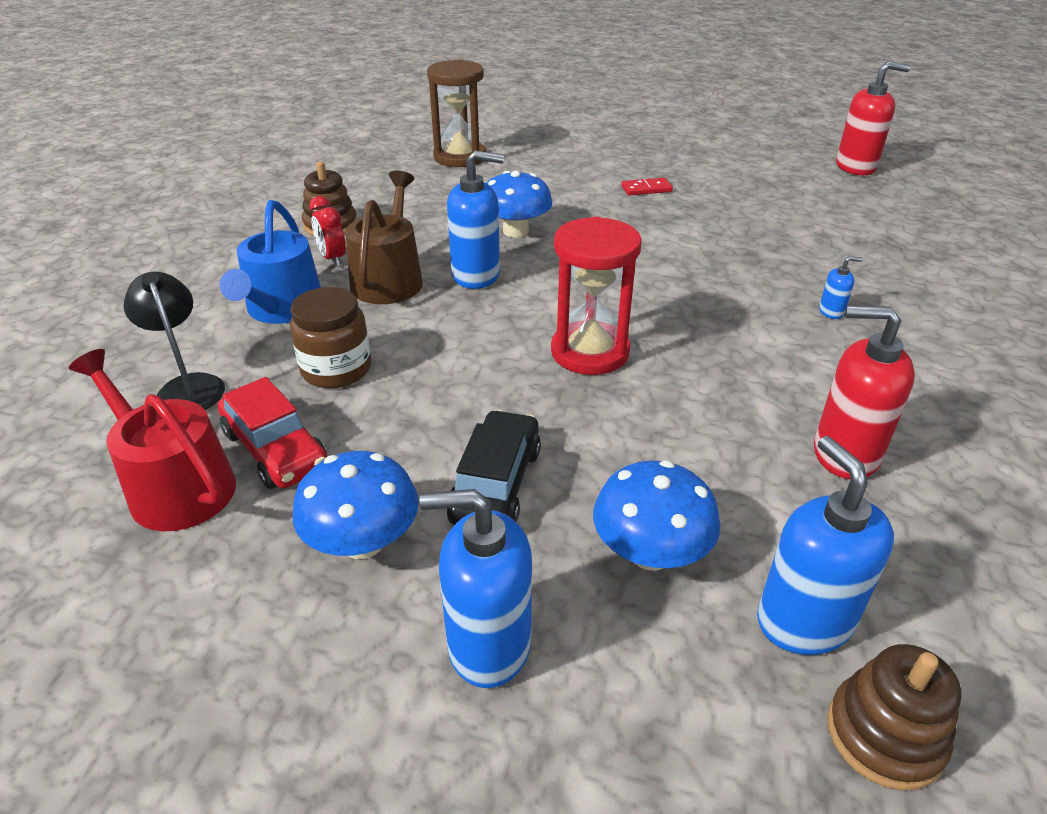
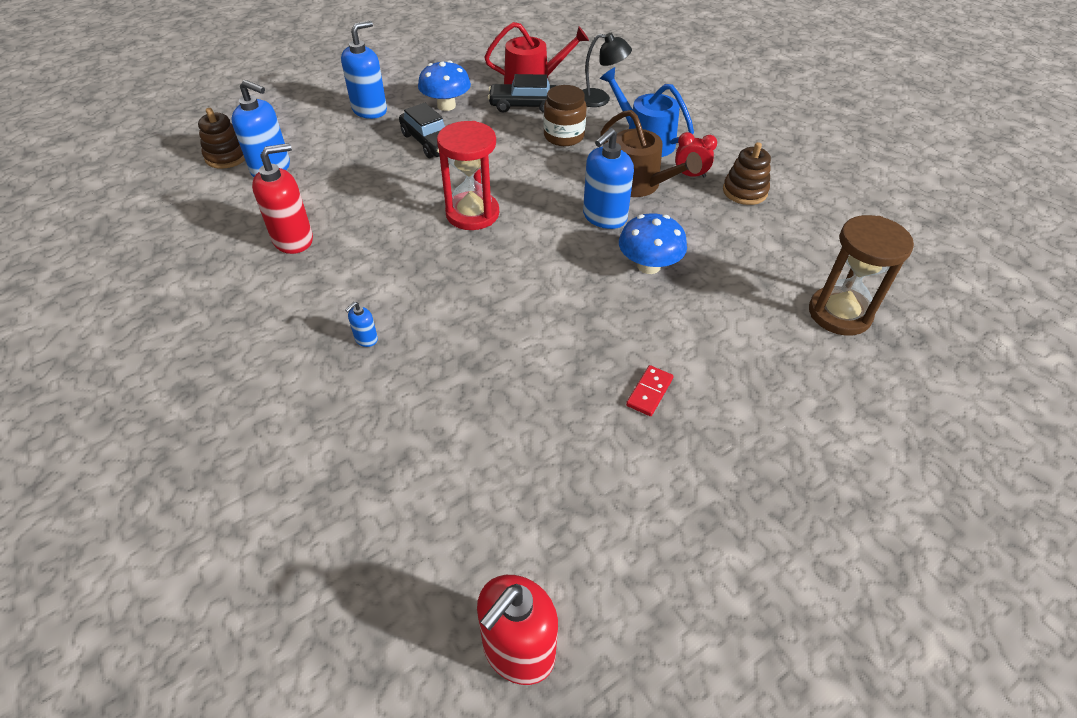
camera: 130 degrees right, 10 degrees up
(275, 449) = (524, 105): red car -> black car
(650, 553) = (345, 156): blue mushroom -> none

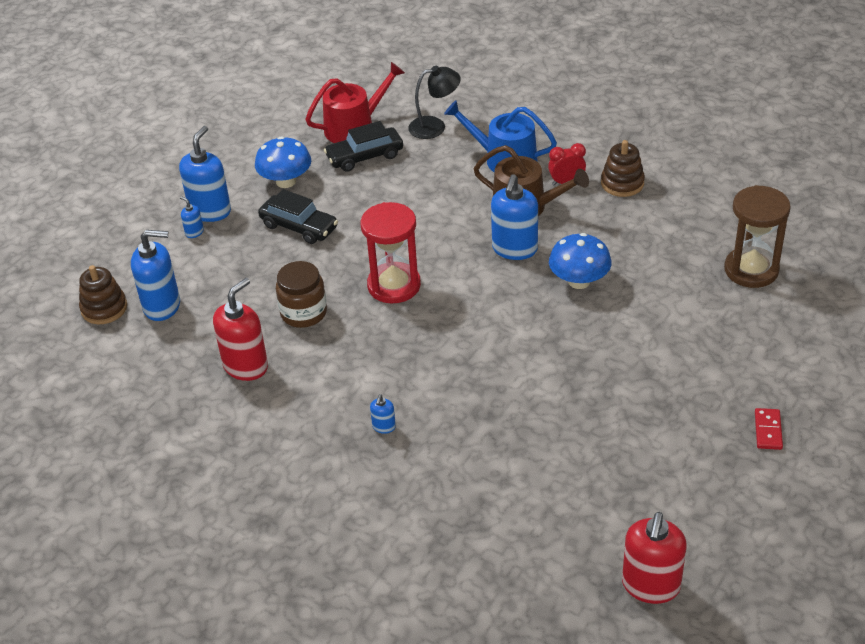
camera: 20 degrees left, 5 degrees down
(344, 122) = (194, 232): none -> blue soap dispenser
(564, 136) = (426, 179): brown jar -> brown jar (303, 313)
(649, 392) = (639, 385): red domino -> red domino (768, 430)

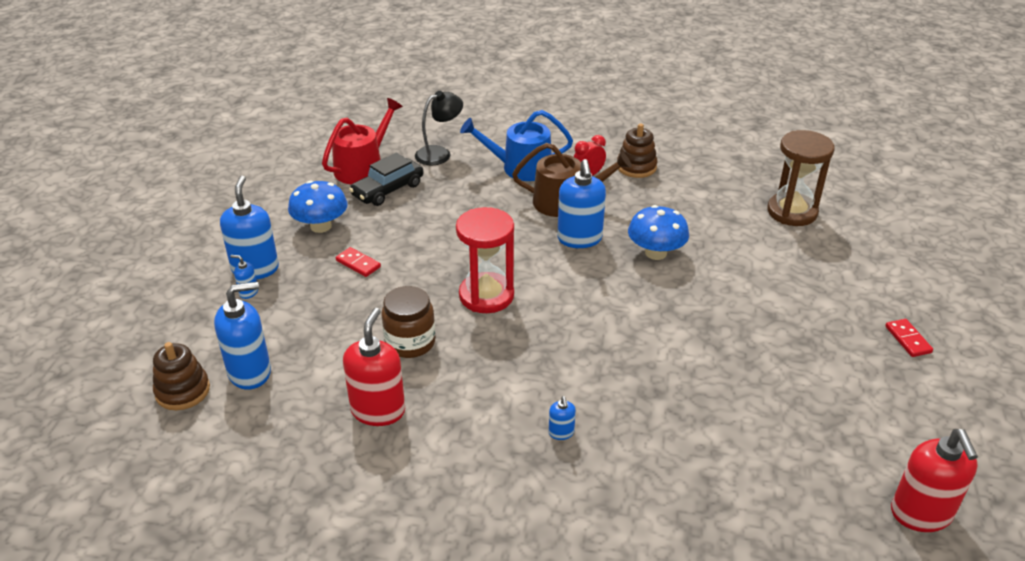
camera: 25 degrees left, 5 degrees down
(299, 227) = (358, 264): black car -> red domino

